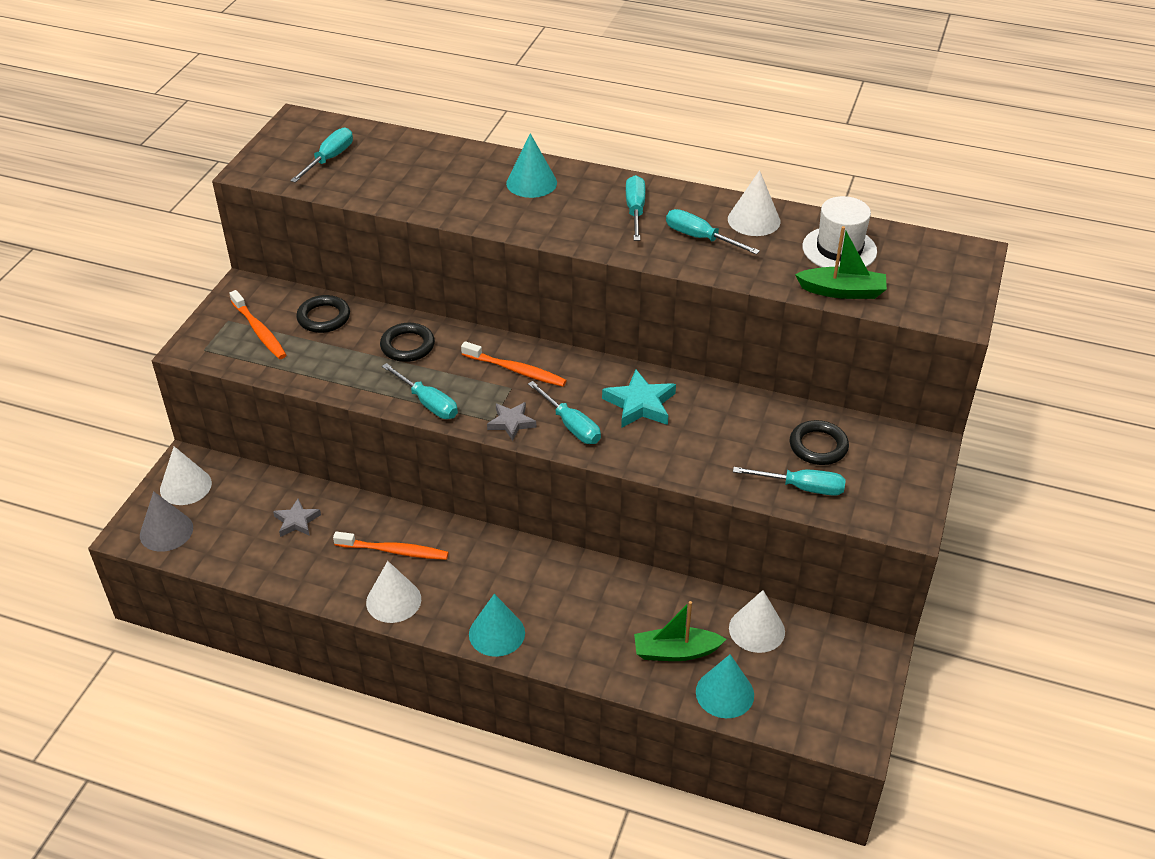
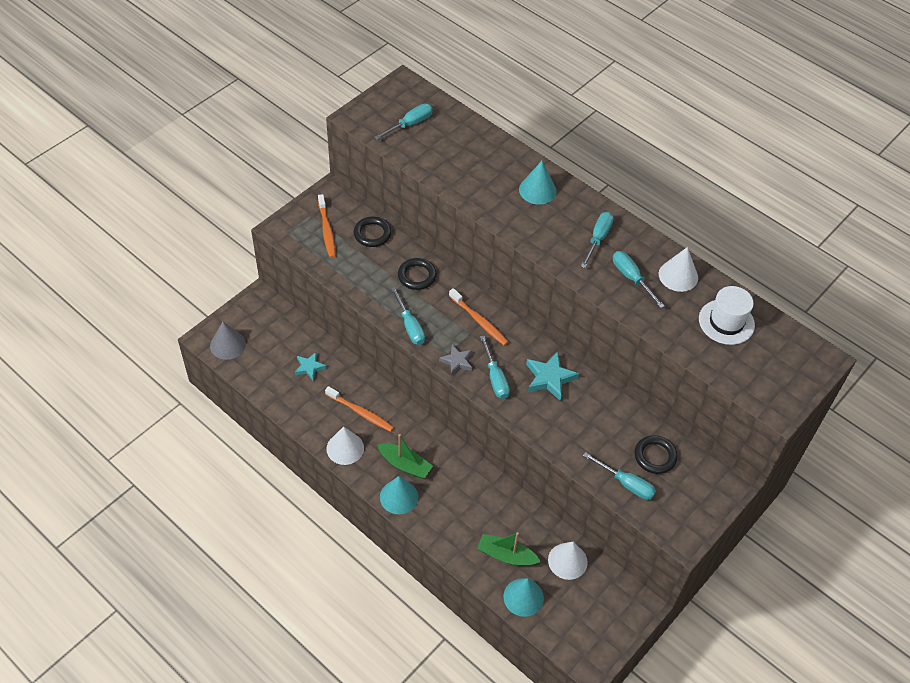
camera: 20 degrees right, 10 degrees up
(185, 486) = (252, 316): white cone -> none
(296, 521) = (309, 367): grey star -> turquoise star
(842, 291) = (708, 358): green boat -> green boat (405, 465)

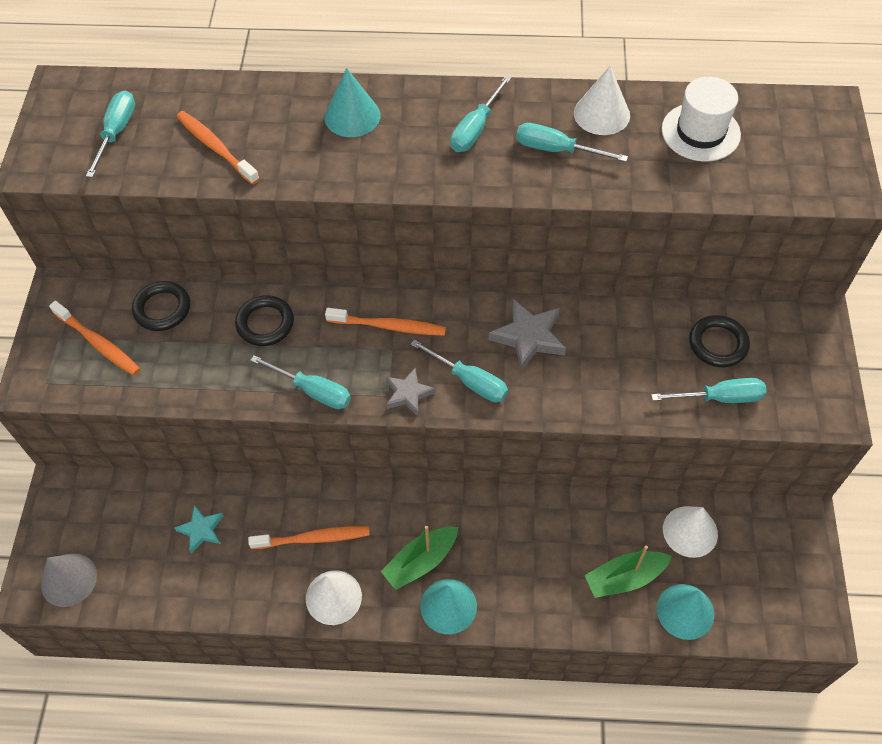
camera: 35 degrees left, 5 degrees up
(405, 465) = (421, 561): green boat -> green boat turned 150 degrees clockwise
(452, 162) = (216, 147): none -> orange toothbrush
(549, 378) = (529, 337): turquoise star -> grey star
(598, 239) = (475, 129): turquoise screwdriver -> turquoise screwdriver turned 135 degrees counterclockwise

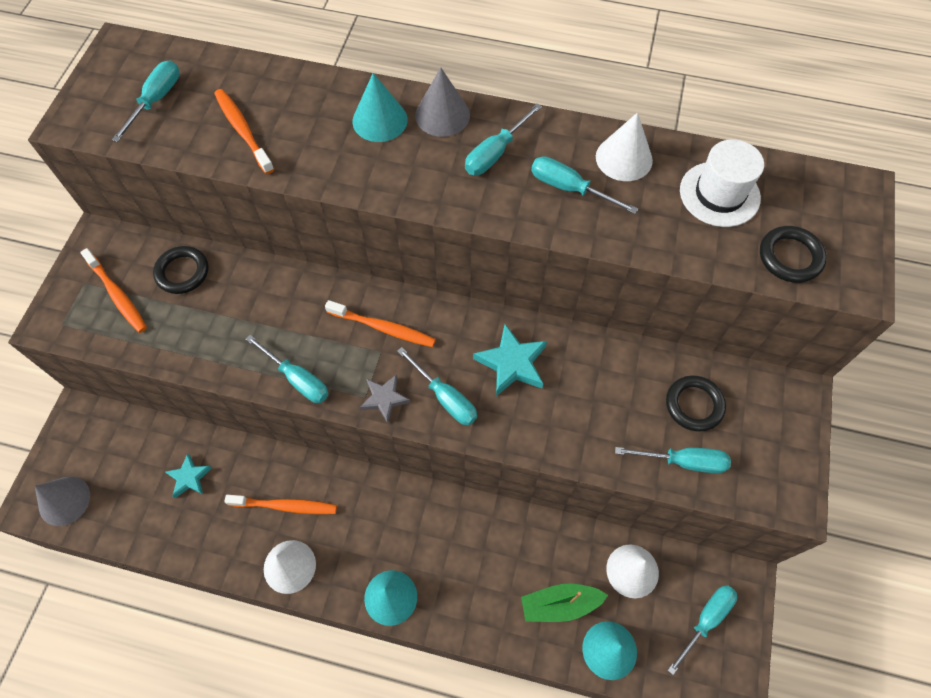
camera: 10 degrees right, 5 degrees up
(265, 323) = (271, 304): black ring -> black ring (790, 257)
(413, 101) = (442, 115): none -> grey cone
(421, 561) = (376, 548): green boat -> none
(529, 337) = (512, 363): grey star -> turquoise star
(774, 563) = (706, 620): none -> turquoise screwdriver

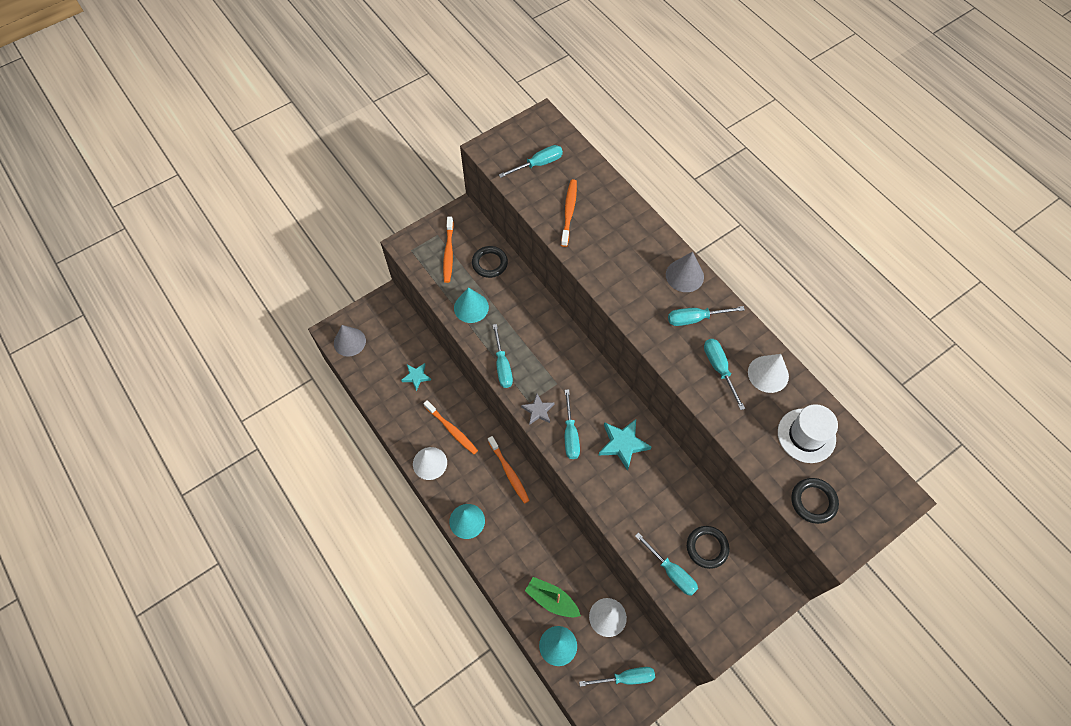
camera: 40 degrees right, 0 degrees up
(380, 120) = (647, 255): turquoise cone -> turquoise cone (471, 307)
(383, 328) = (569, 371): orange toothbrush -> orange toothbrush (509, 472)

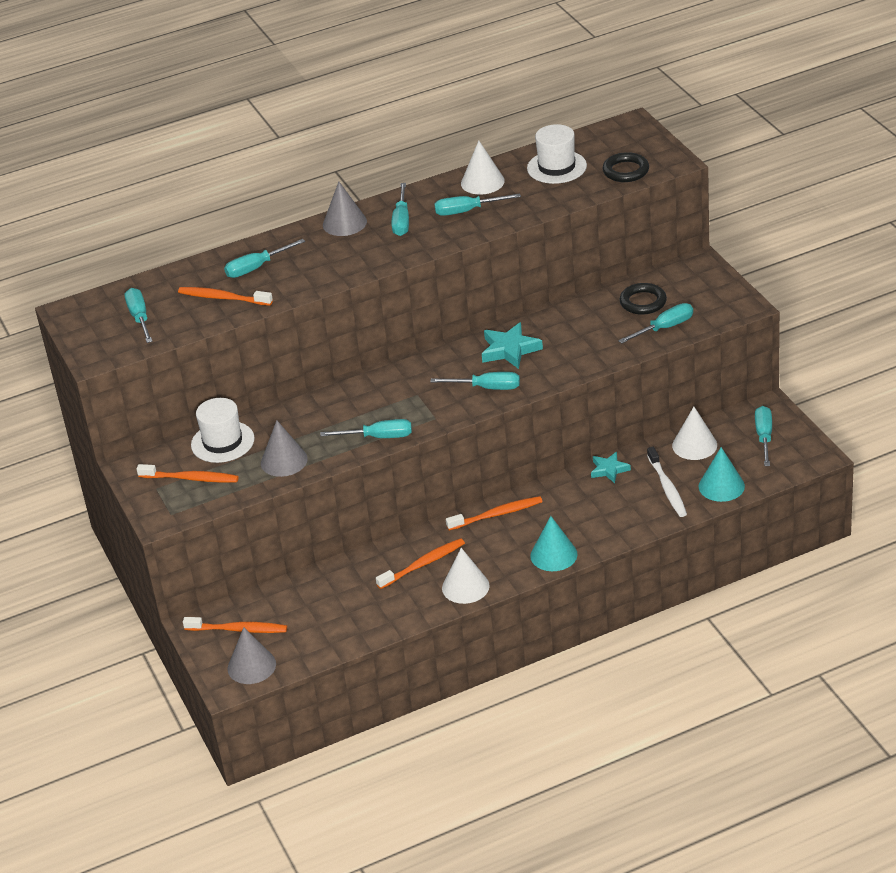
camera: 75 degrees left, 25 degrees down
(383, 326) = (238, 630): none -> orange toothbrush
(416, 376) = (332, 597): turquoise star -> turquoise star (609, 470)
(471, 307) = (284, 461): turquoise cone -> grey cone
(490, 263) = (222, 442): black ring -> white hat
(538, 410) = (449, 411): grey star -> none
(552, 600) = (667, 487): green boat -> white toothbrush
(612, 225) = (256, 268): none -> turquoise screwdriver

